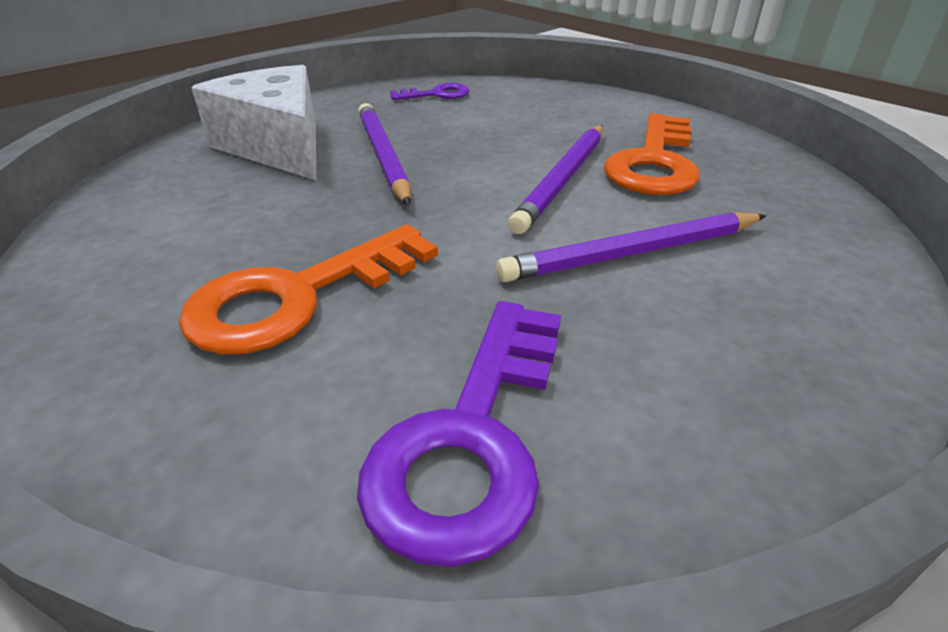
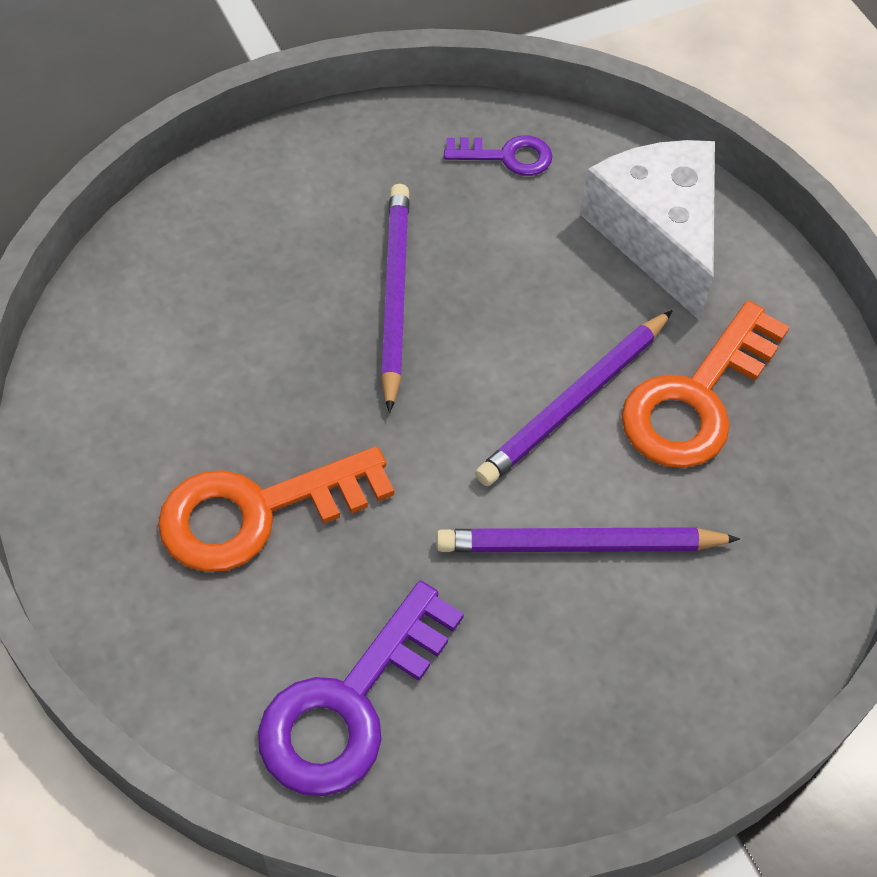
camera: 15 degrees right, 20 degrees up
(278, 146) = (283, 238): white cheese -> white cheese (657, 234)

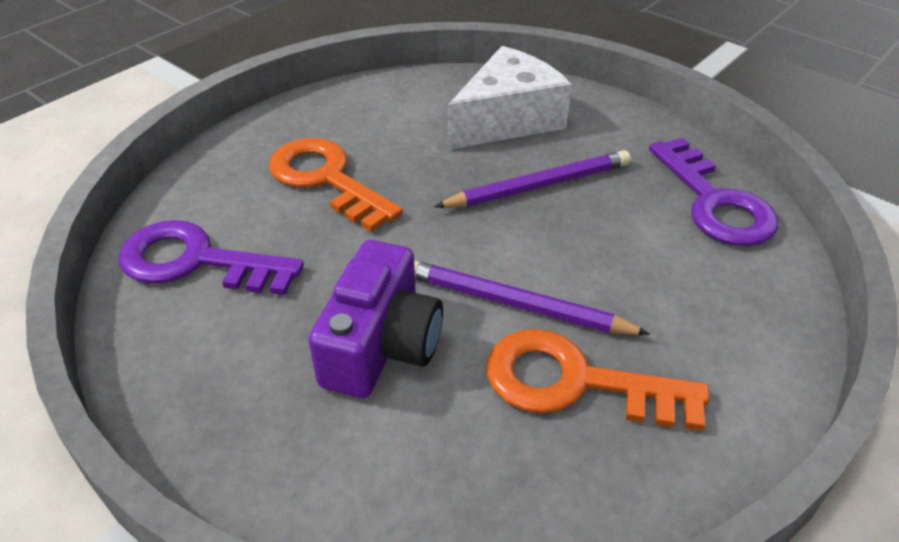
camera: 70 degrees right, 15 degrees down
(507, 156) = (714, 202): purple key -> purple key, size x1.86
(579, 545) = (381, 345): purple pencil -> purple camera
(657, 234) = (727, 309): white cheese -> white cheese (507, 120)

